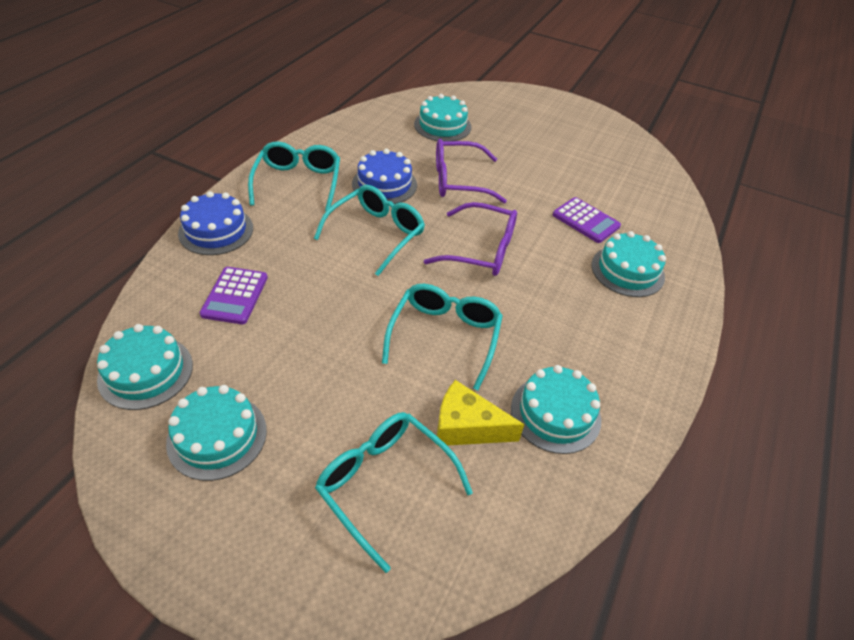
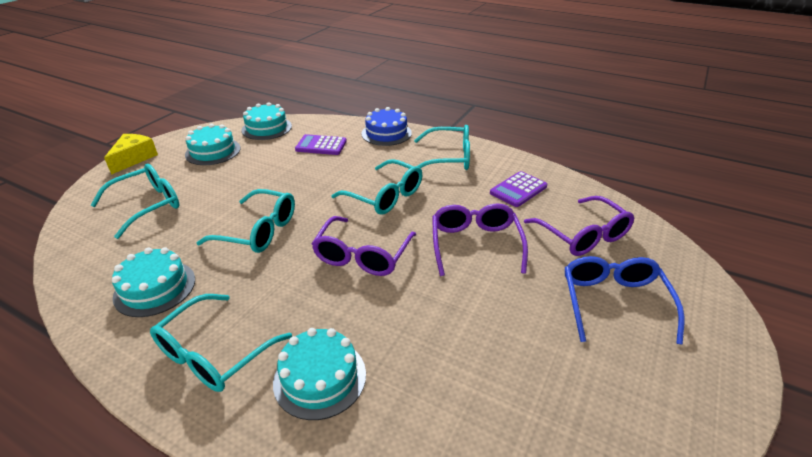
camera: 95 degrees right, 10 degrees down
(384, 184) = (457, 198): blue cake -> none
(442, 126) = (582, 235): turquoise cake -> purple glasses
(467, 426) = (169, 239): yellow cheese -> yellow cheese (134, 158)
(519, 129) = (614, 303): none -> blue glasses
(586, 220) = (417, 349): purple calculator -> purple calculator (518, 190)
(624, 339) = (215, 353): none -> turquoise glasses

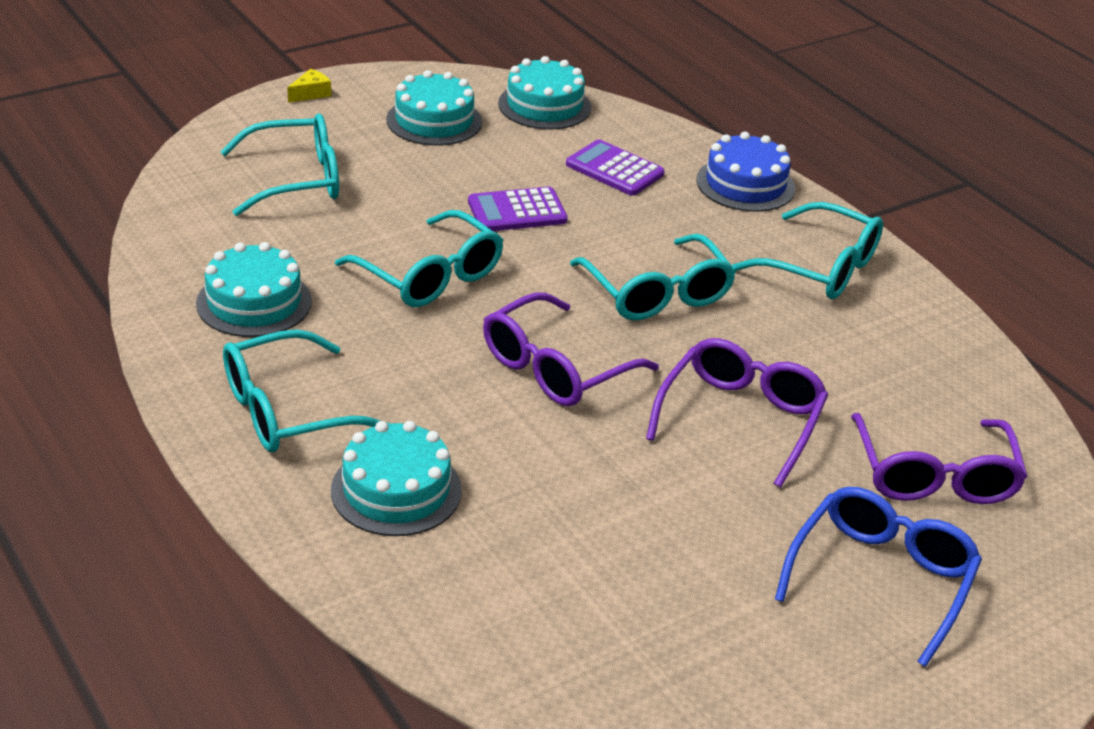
camera: 25 degrees right, 0 degrees up
(134, 158) = (311, 93): yellow cheese -> yellow cheese, size x0.54
(518, 190) = (895, 365): purple calculator -> purple calculator (517, 211)

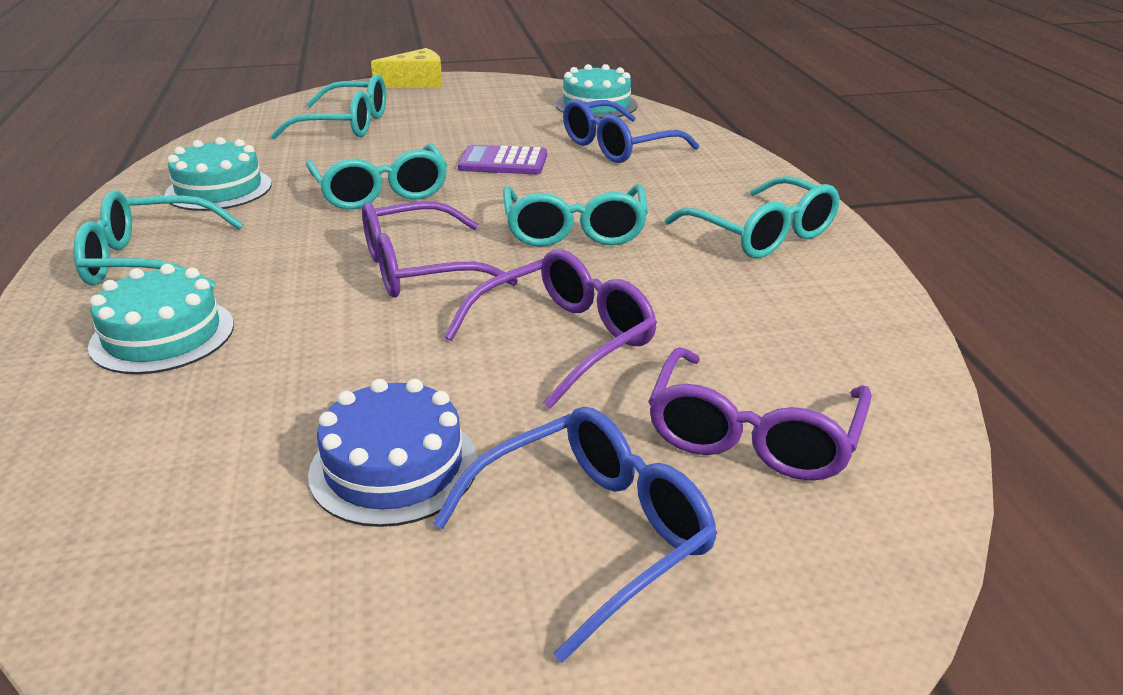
camera: 25 degrees right, 5 degrees down
(311, 93) = (417, 82): yellow cheese -> yellow cheese, size x1.86
(434, 121) = (494, 105): turquoise cake -> none
(614, 169) = (618, 146): purple calculator -> blue glasses
(745, 184) = (735, 169): blue cake -> blue cake (394, 467)

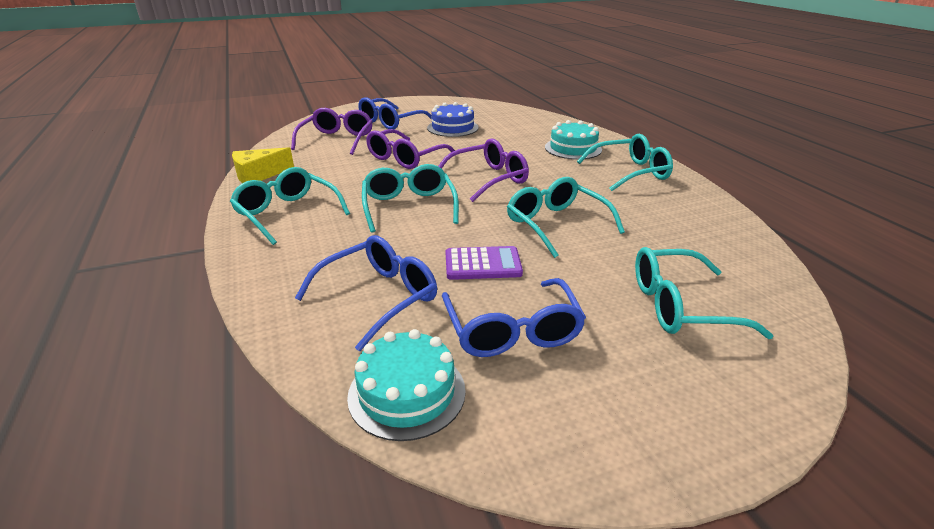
camera: 170 degrees right, 0 degrees up
(219, 189) = (671, 217): turquoise cake -> none
(417, 82) = (715, 440): yellow cheese -> yellow cheese (258, 175)
(504, 123) = (512, 330): none -> blue glasses

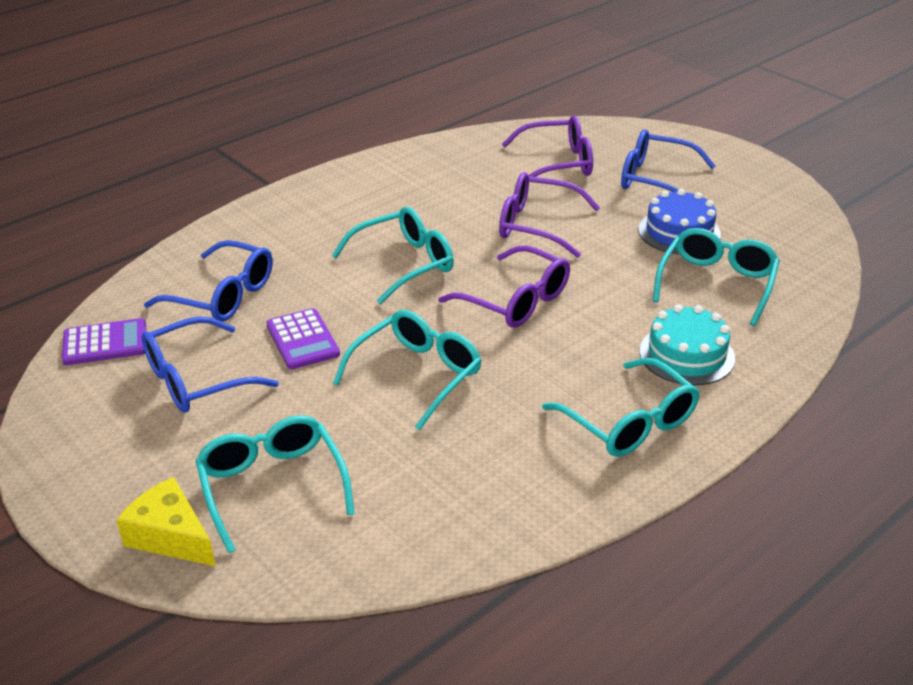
camera: 70 degrees right, 5 degrees up
(258, 175) = (424, 153): yellow cheese -> yellow cheese (171, 536)
(287, 214) = (348, 200): turquoise glasses -> turquoise glasses (716, 284)
(407, 392) = (105, 343): turquoise cake -> purple calculator

